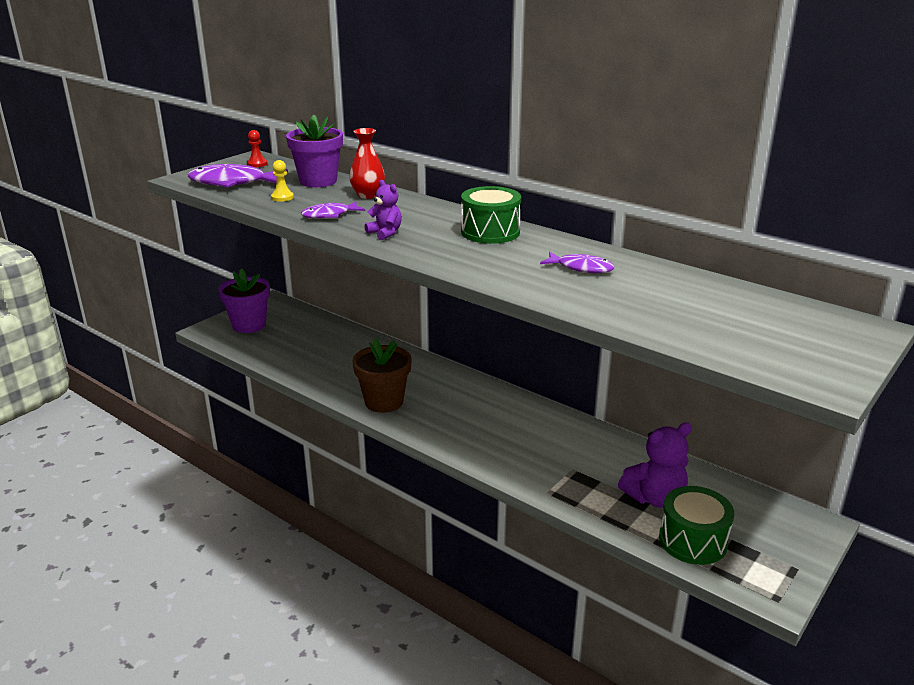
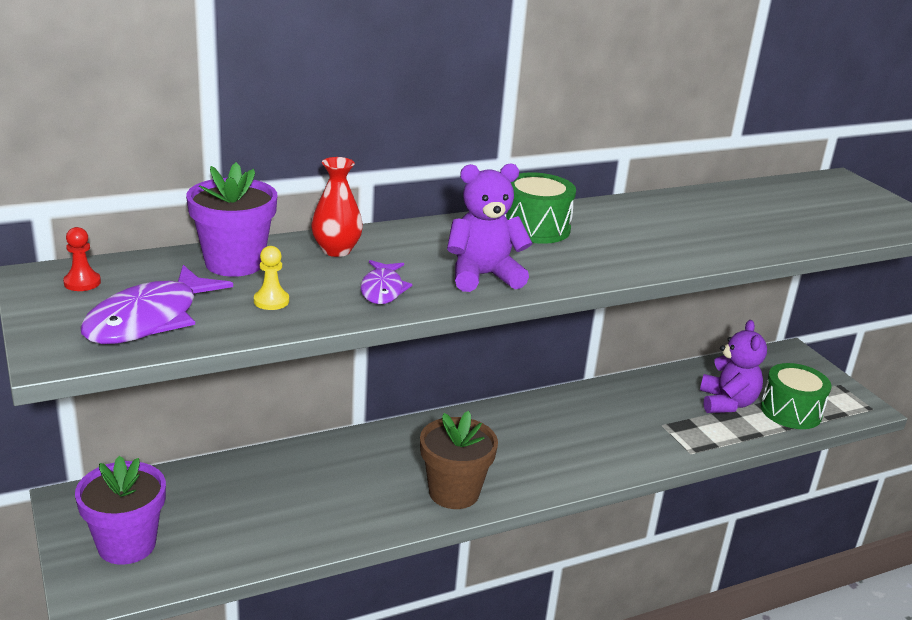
camera: 65 degrees left, 0 degrees up
(385, 233) = (483, 276): purple teddy bear -> purple teddy bear, size x1.67
(581, 268) = (664, 222): purple fish -> none

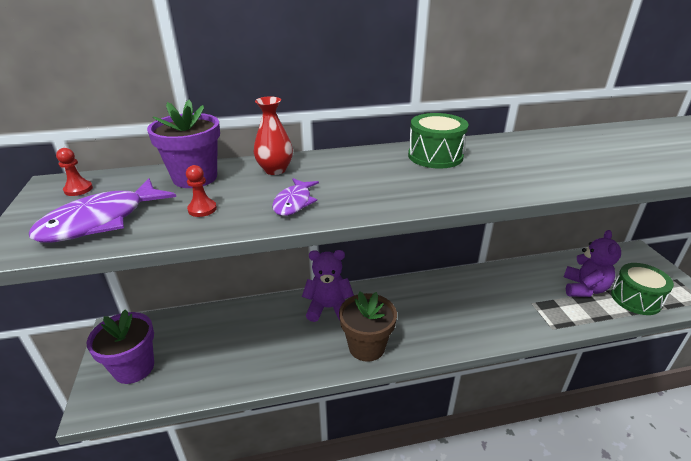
camera: 15 degrees right, 5 degrees up
(271, 301) = (202, 209): yellow pawn -> red pawn
(483, 276) = (380, 194): purple teddy bear -> purple teddy bear (328, 308)

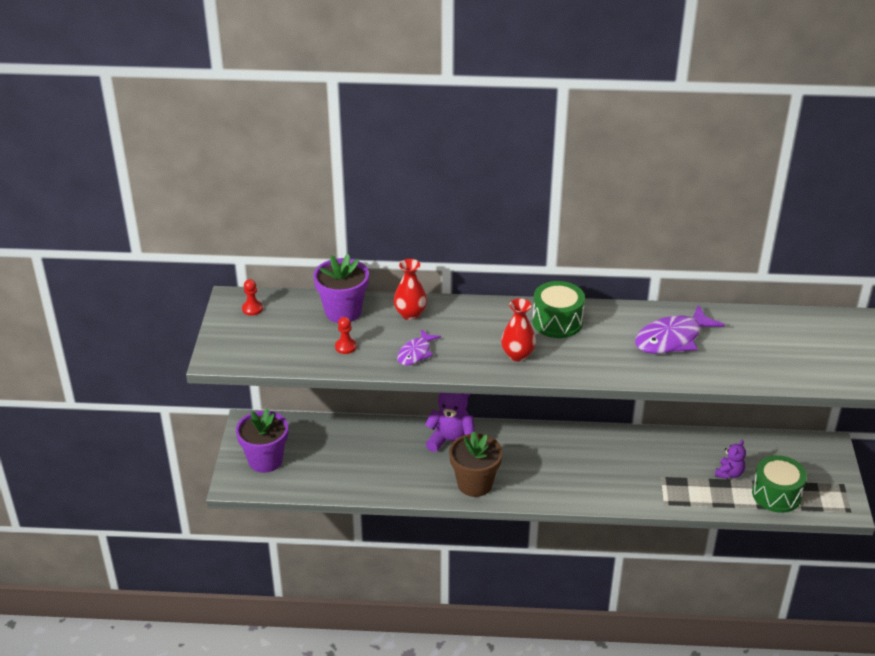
camera: 15 degrees right, 5 degrees up
(101, 221) = (273, 345): purple fish -> purple fish (672, 339)
(414, 188) = (517, 355): none -> red vase
(584, 288) = (729, 473): purple teddy bear -> purple teddy bear, size x0.60

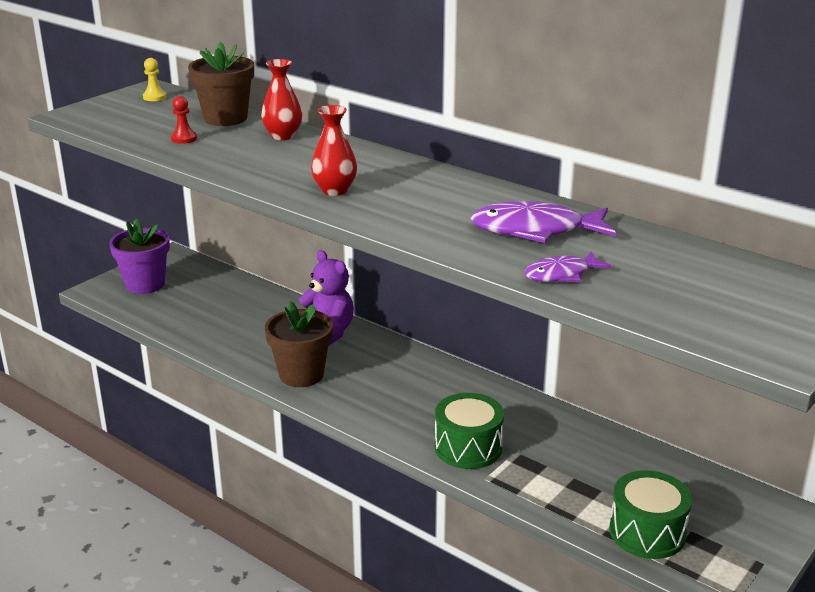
camera: 35 degrees right, 10 degrees down
(252, 309) = (154, 97): red pawn -> yellow pawn
(343, 312) = (225, 118): purple flower pot -> brown flower pot
(416, 353) = (238, 160): purple fish -> purple fish (561, 274)
(557, 322) = (421, 181): green drum -> green drum (468, 447)
(729, 473) = (607, 484): purple teddy bear -> none

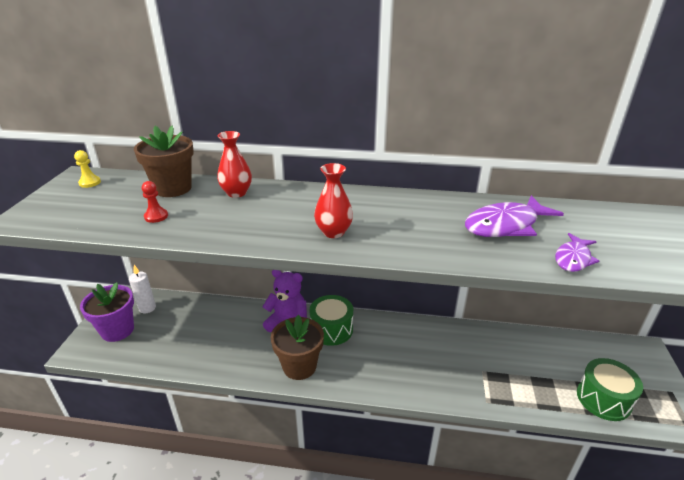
camera: 30 degrees left, 5 degrees up
(189, 273) = (147, 308): none -> white candle
(468, 447) = (454, 380): green drum -> green drum (331, 329)

